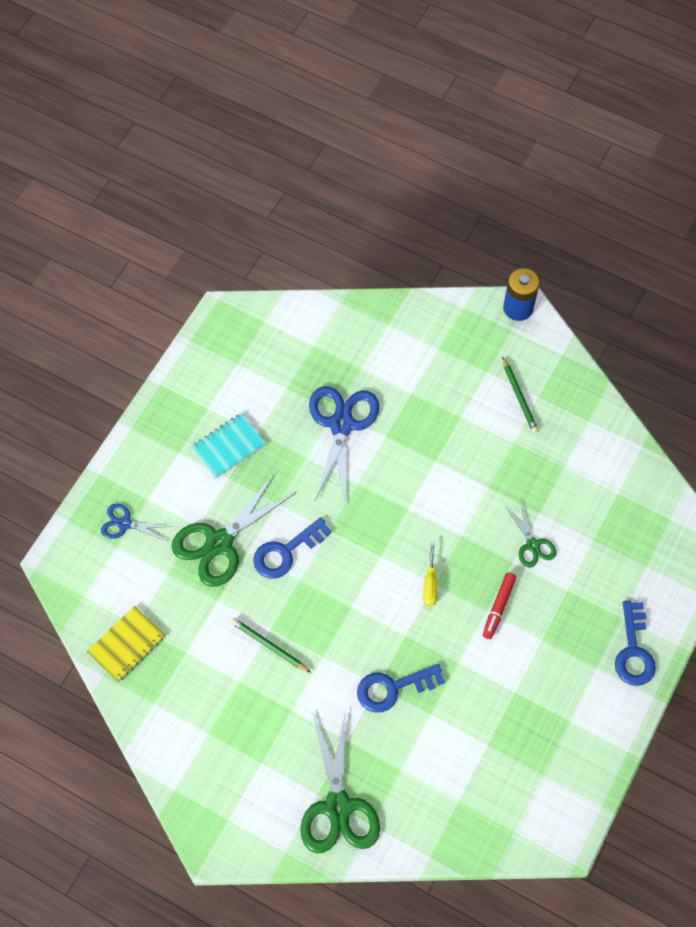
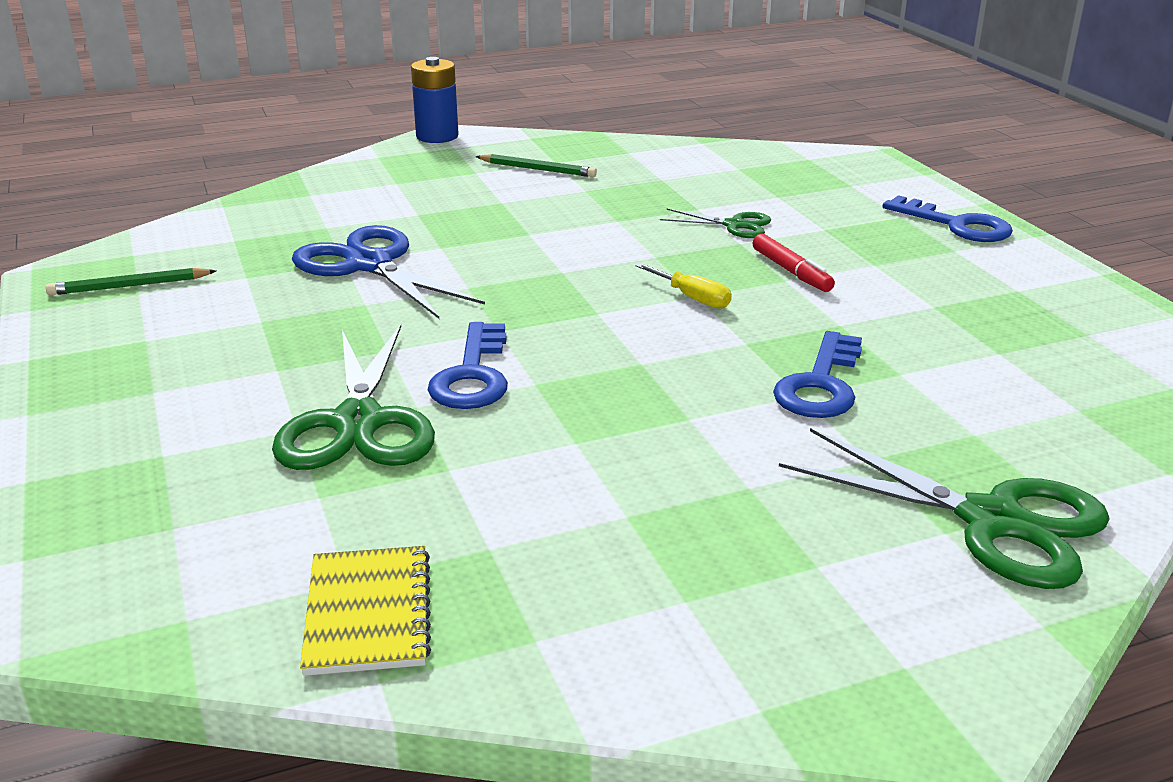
camera: 50 degrees left, 35 degrees down
(124, 523) = (154, 498): blue scissors -> none
(228, 447) = (233, 349): turquoise notebook -> none
(269, 646) = (603, 456): green pencil -> green pencil (130, 286)

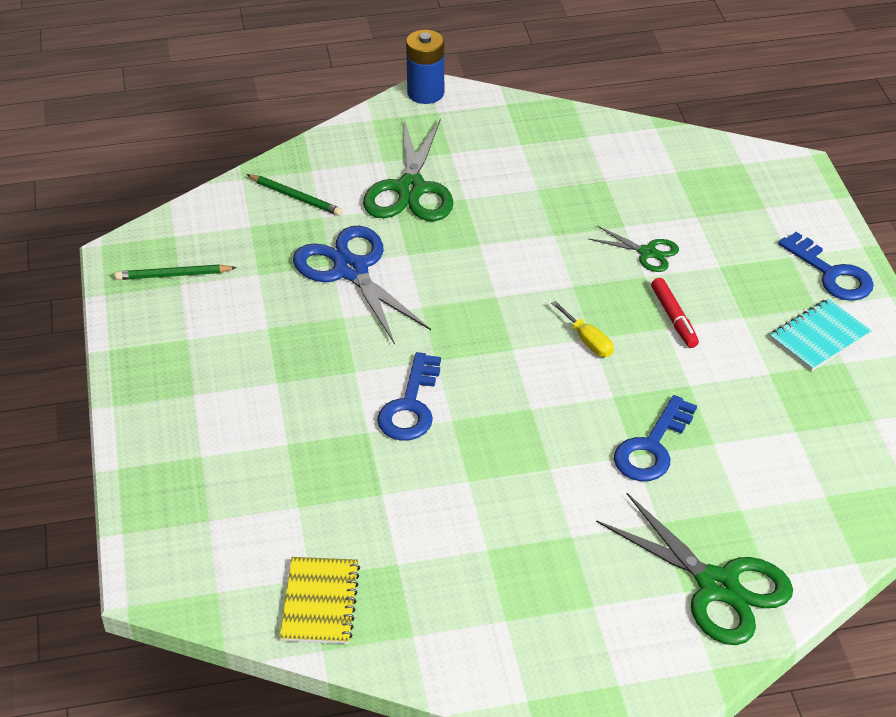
camera: 10 degrees right, 15 degrees up
(358, 423) = (327, 443): green scissors -> green scissors (410, 189)
(537, 169) = (503, 154): green pencil -> green pencil (295, 197)
(975, 273) = (819, 337): none -> turquoise notebook

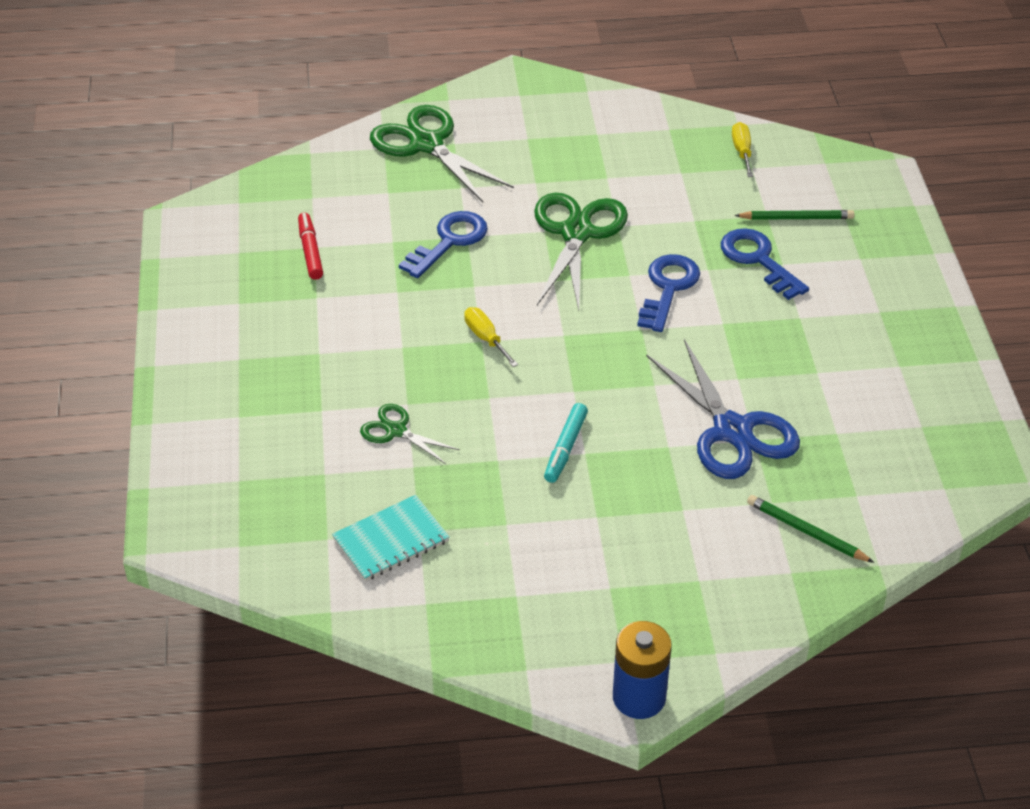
camera: 175 degrees left, 0 degrees up
(173, 275) = (932, 437): green pencil -> green pencil (796, 218)
(320, 602) = (742, 151): yellow notebook -> yellow screwdriver
(410, 189) = (664, 533): green scissors -> green scissors (577, 233)
(497, 247) = (565, 448): none -> turquoise marker
(674, 318) = (391, 356): red marker -> red marker (310, 251)
(819, 337) = (250, 328): turquoise notebook -> turquoise notebook (391, 540)
(831, 274) = (203, 393): blue key -> blue key (758, 260)

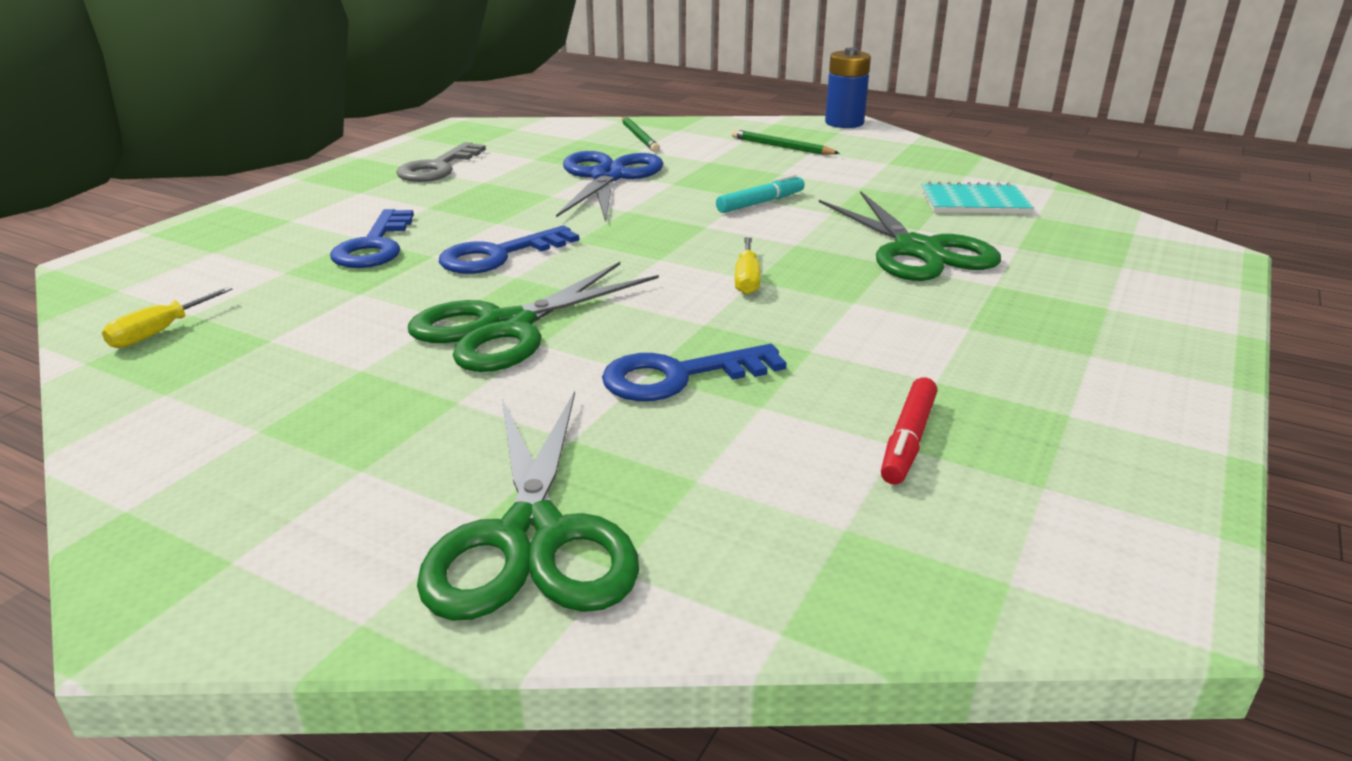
camera: 145 degrees left, 15 degrees down
(396, 430) = (917, 251): green scissors -> green scissors, size x1.91
(796, 218) = (266, 260): green pencil -> green pencil (781, 147)
(886, 374) = (438, 168): none -> grey key

